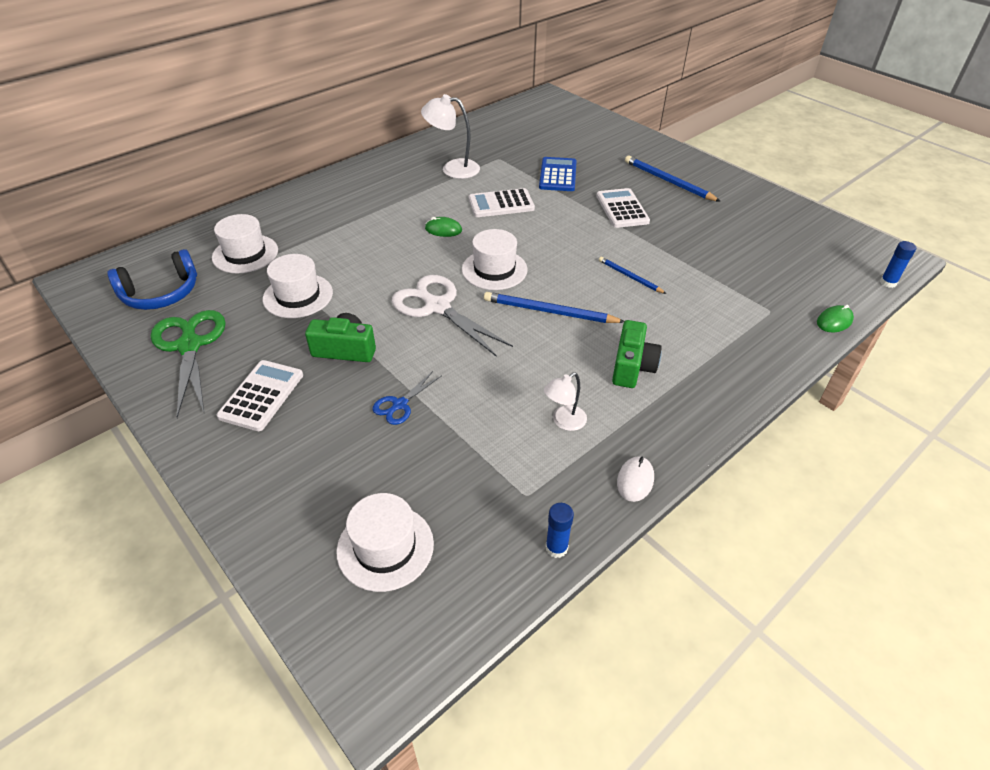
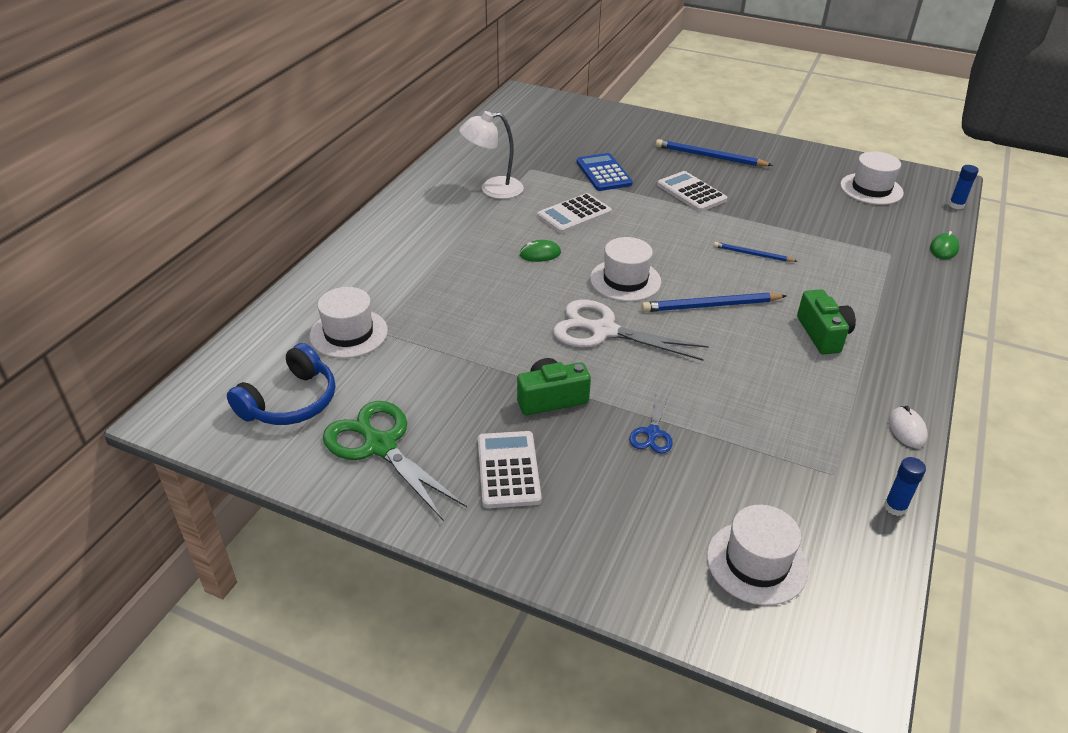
camera: 25 degrees left, 5 degrees down
(298, 296) = (450, 360): white hat -> white hat (871, 189)
(564, 422) = (809, 400): white lamp -> none

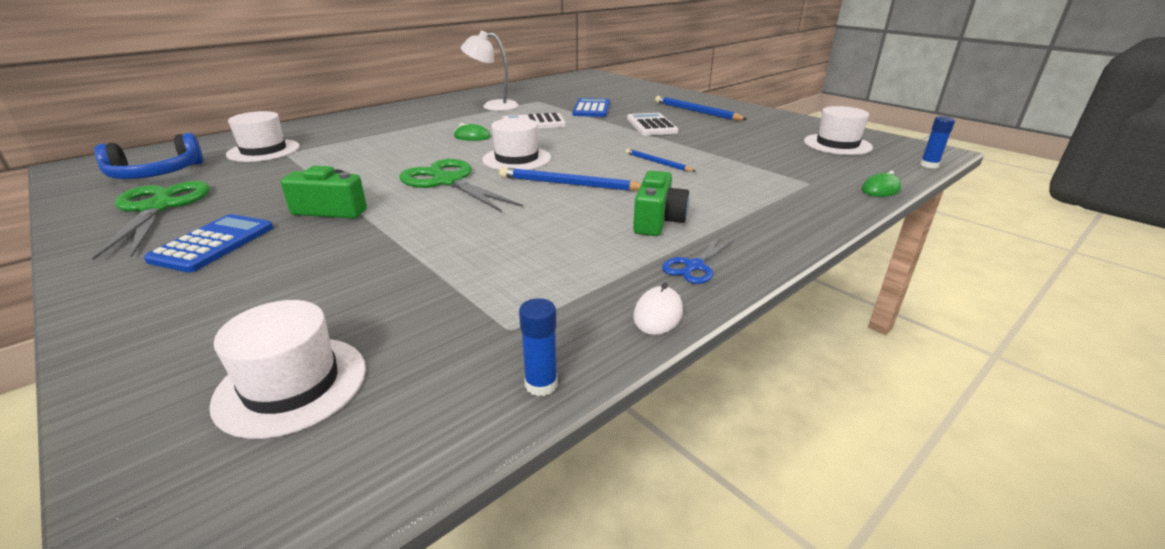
camera: 25 degrees right, 10 degrees down
(508, 470) = (213, 244): white calculator -> blue calculator
(603, 331) = (448, 181): white scissors -> green scissors
(652, 433) = (376, 250): blue scissors -> blue scissors (694, 266)

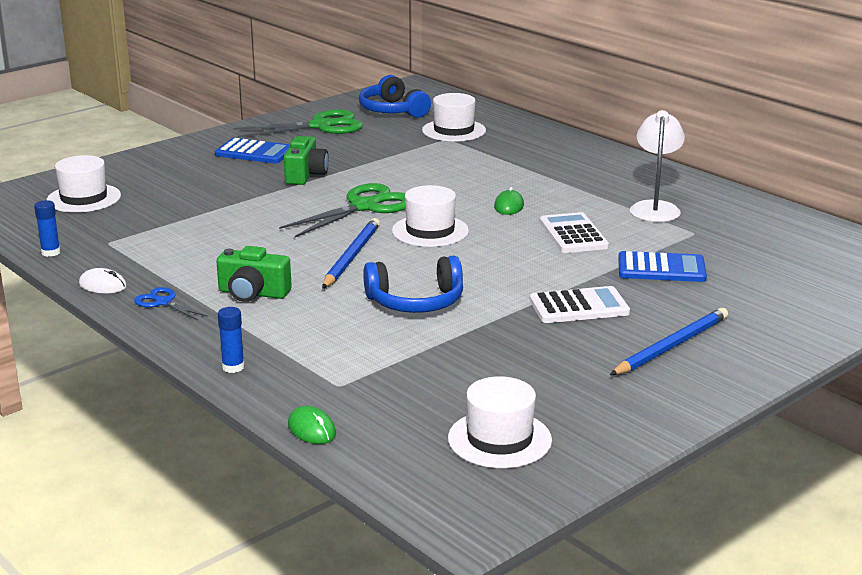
camera: 90 degrees right, 5 degrees down
(657, 163) = (416, 302): blue pencil -> blue headphones
(929, 165) = (400, 495): blue glue stick -> blue glue stick (233, 367)

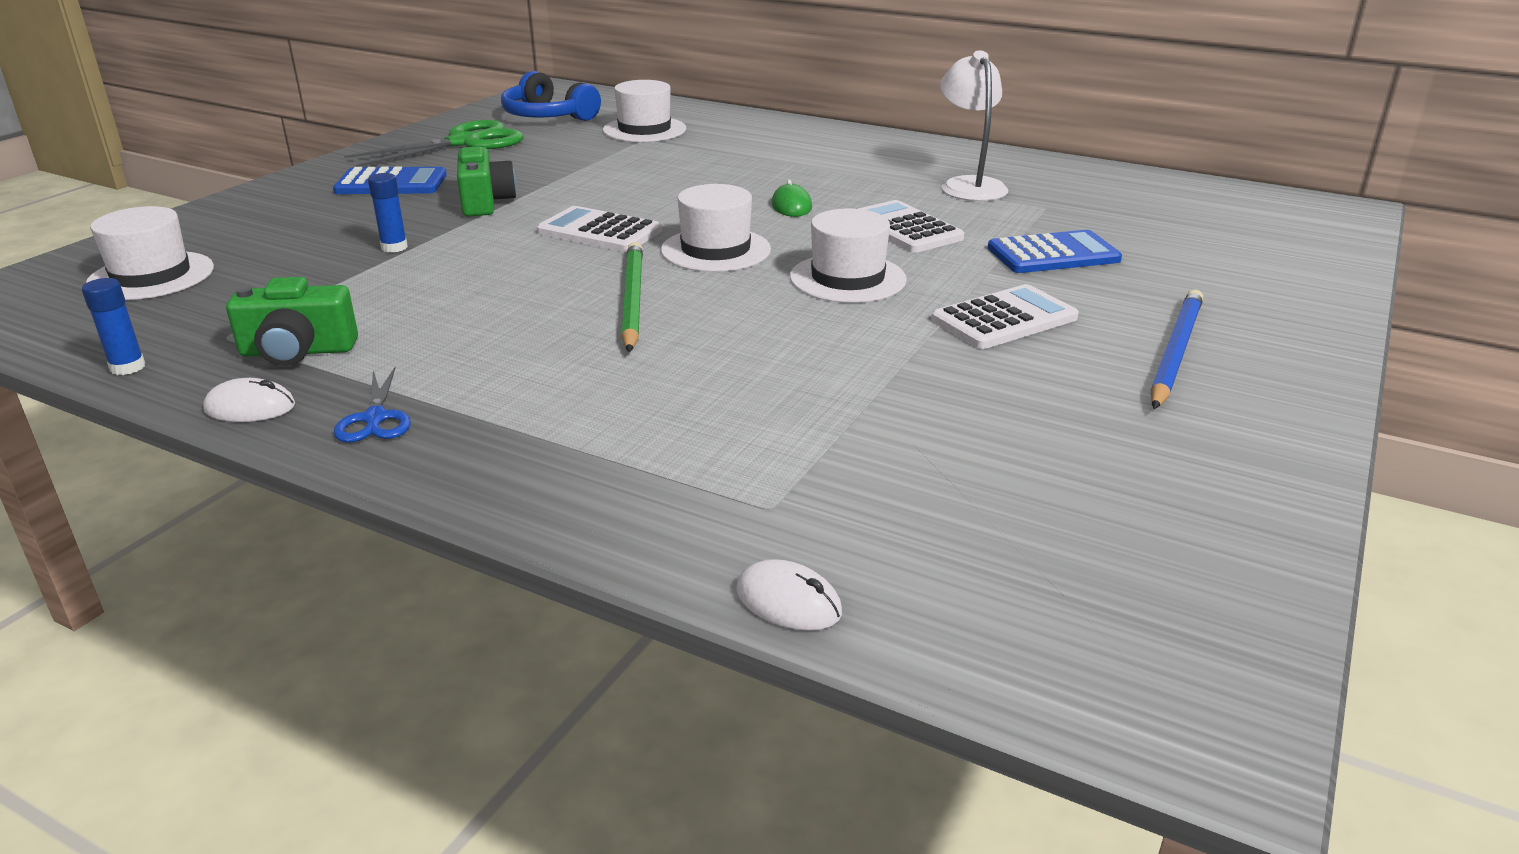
camera: 20 degrees left, 5 degrees up
(163, 302) = (375, 418): blue scissors -> blue scissors turned 120 degrees counterclockwise
(233, 367) = (568, 511): blue glue stick -> blue glue stick (394, 247)
(253, 293) = (519, 378): green camera -> green camera (298, 351)
(311, 429) = (788, 601): green mouse -> white mouse
(351, 256) = (632, 300): blue pencil -> green pencil
(364, 207) = (599, 231): green scissors -> white calculator
(416, 302) = (779, 350): blue headphones -> none
(499, 439) = (1099, 549): white hat -> white hat (847, 278)

